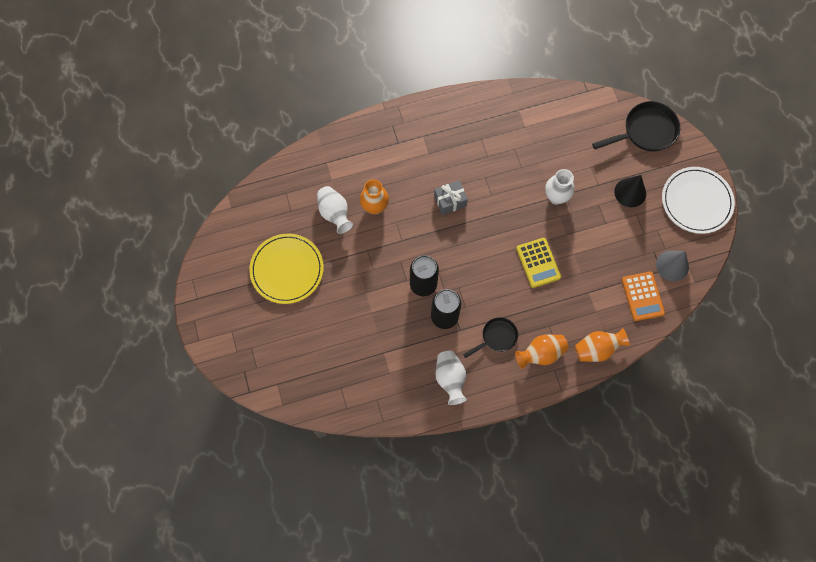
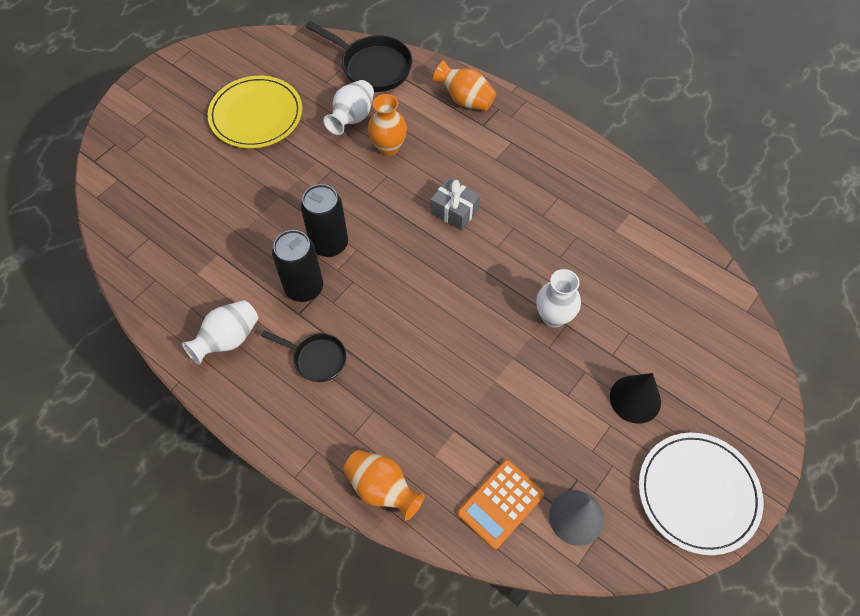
camera: 55 degrees right, 10 degrees down
(538, 263) = (449, 347): yellow calculator -> none
(541, 354) = (328, 422): orange vase -> orange vase (465, 100)
(645, 131) = (737, 367): black pan -> black pan (372, 67)

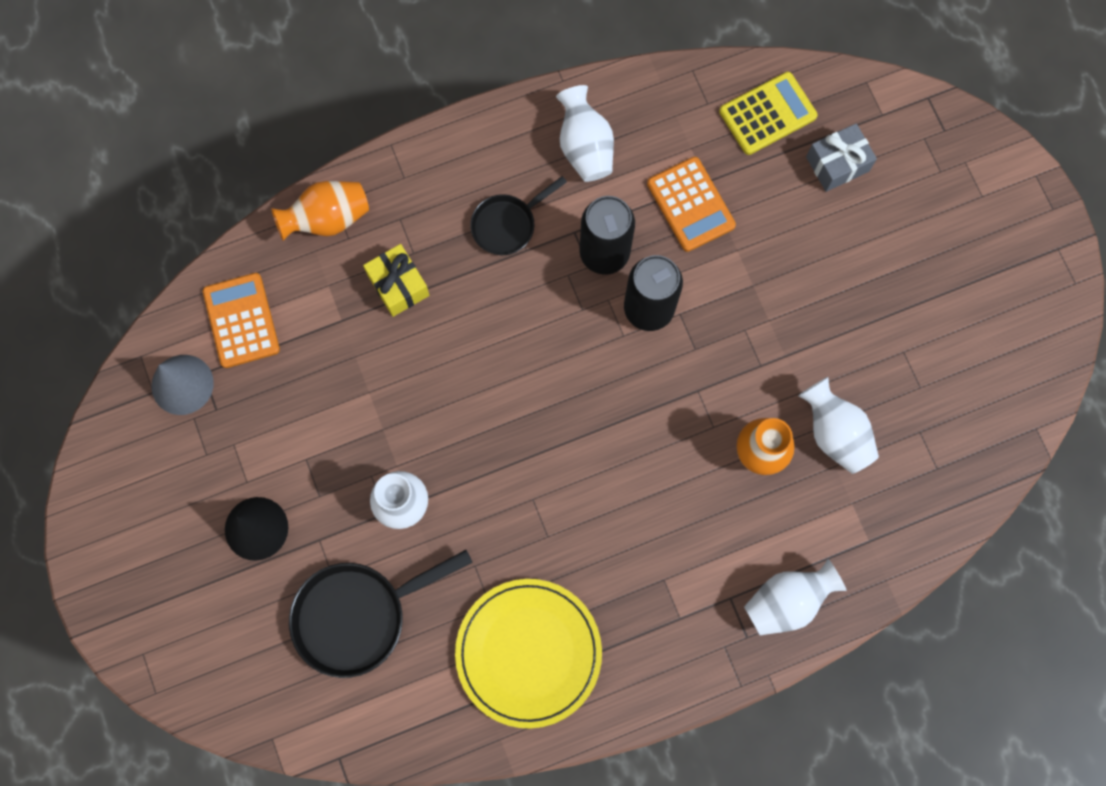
camera: 120 degrees right, 15 degrees up
(147, 241) = (767, 114): none -> yellow calculator
(240, 255) = (691, 204): none -> orange calculator
(256, 115) = (905, 315): yellow plate -> yellow plate (528, 653)
(372, 67) = (916, 508): black pan -> black pan (358, 615)
(405, 406) = (398, 285): none -> yellow gift
(454, 211) = (612, 479): grey gift -> grey gift (837, 164)
(465, 100) = (787, 601): orange vase -> white vase
(698, 493) = (125, 520): white plate -> none

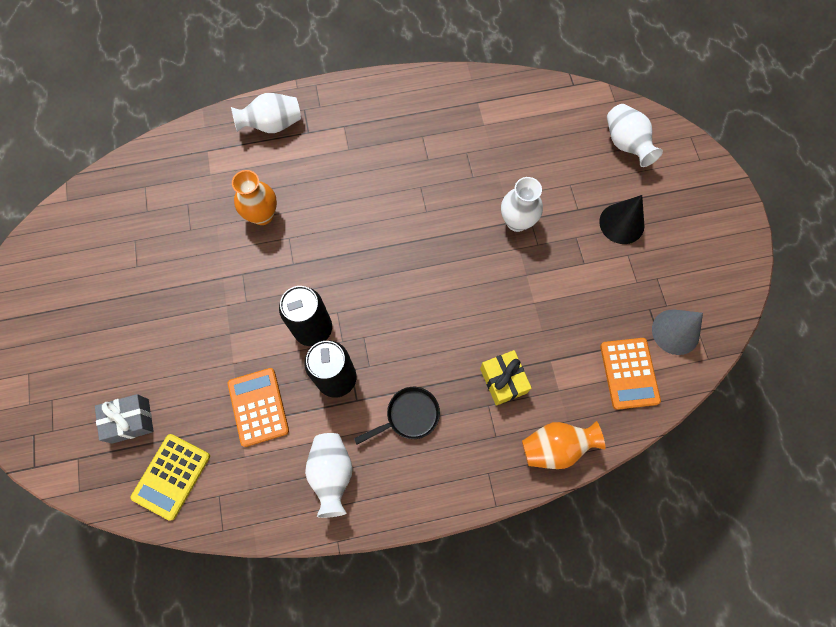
camera: 170 degrees left, 5 degrees down
(358, 615) = (554, 159): black pan -> none
(528, 653) = (445, 122): yellow plate -> none
(767, 114) = (171, 476): yellow calculator -> yellow calculator turned 45 degrees counterclockwise
(834, 433) = (205, 219): white vase -> white vase (626, 144)

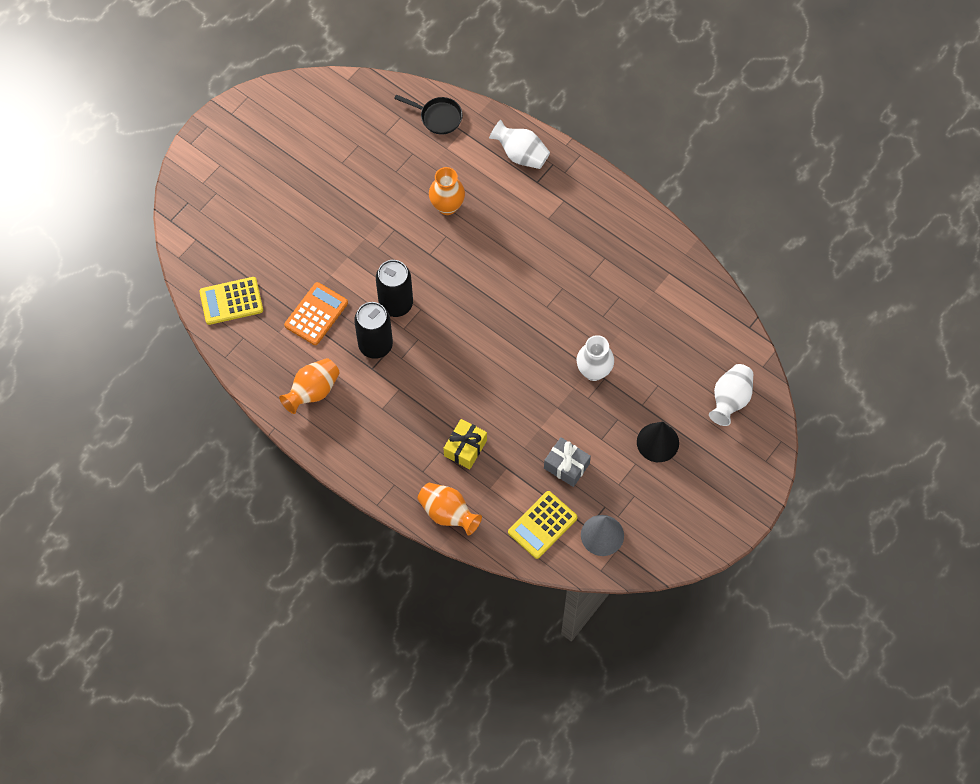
camera: 50 degrees right, 5 degrees down
(130, 421) = (243, 248): grey gift -> grey gift (566, 466)
(332, 473) = (313, 391): white vase -> orange vase
(409, 416) = (389, 408): black pan -> black pan (438, 117)
(629, 373) = (542, 525): orange calculator -> yellow calculator

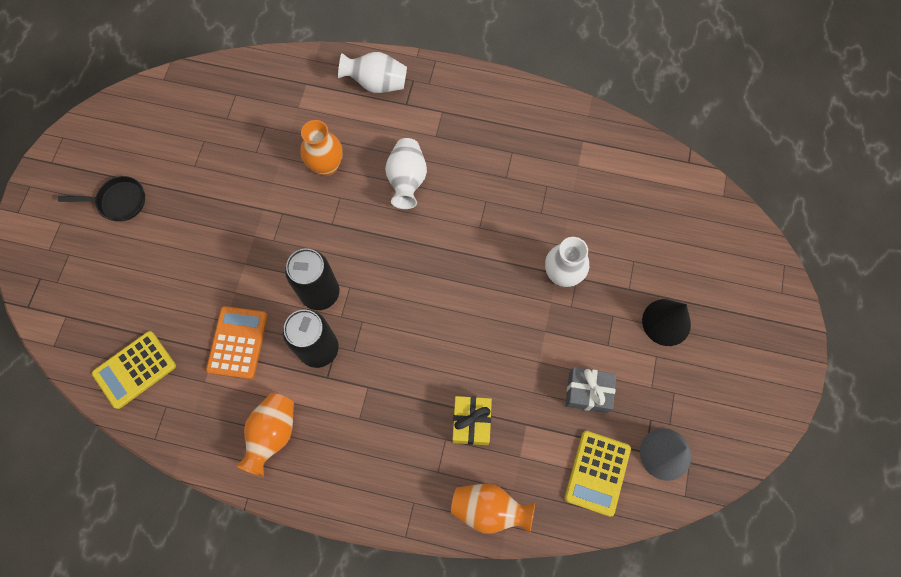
camera: 25 degrees left, 5 degrees up
(438, 117) = (274, 79): black pan -> black pan (118, 201)
(730, 400) = (712, 244): white vase -> white vase (407, 180)

